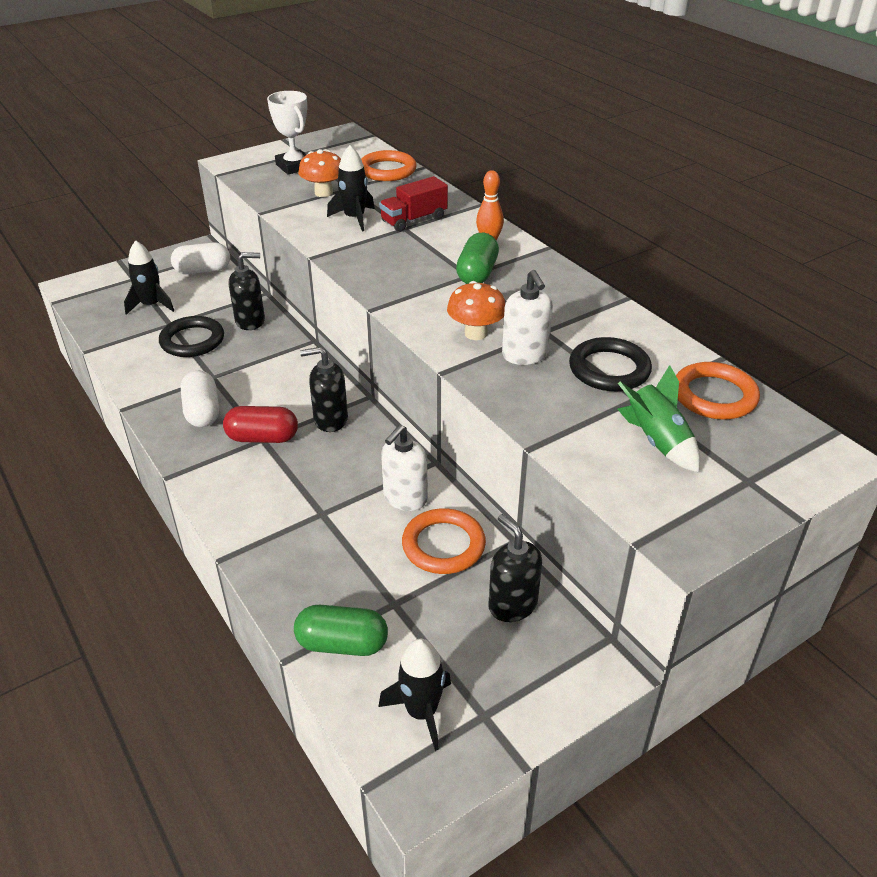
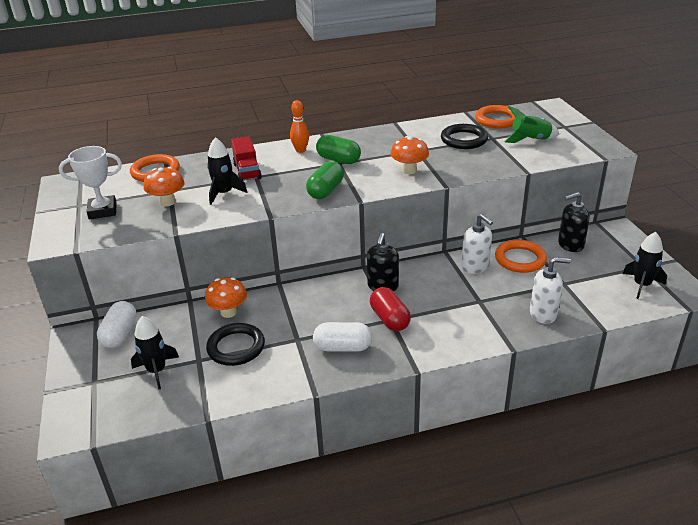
camera: 70 degrees left, 5 degrees down
(250, 321) = (228, 312): black soap dispenser -> orange mushroom
(262, 438) = (389, 319): red capsule -> red capsule turned 45 degrees counterclockwise
(342, 644) = (592, 306): green capsule -> green capsule (325, 191)
(525, 355) = (439, 159): white soap dispenser -> white soap dispenser (543, 314)

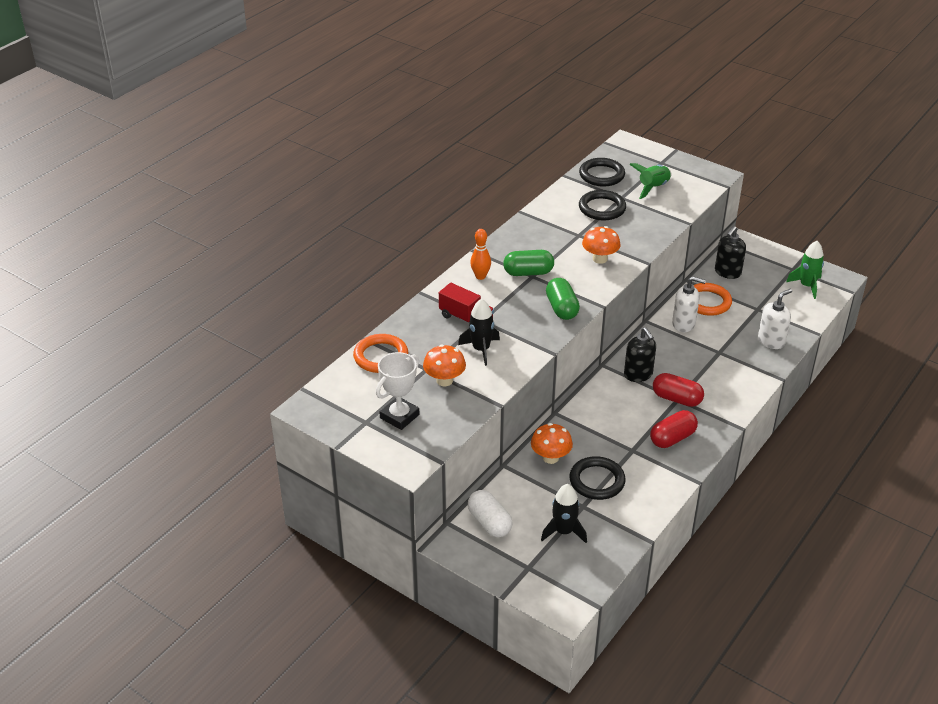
camera: 40 degrees left, 5 degrees up
(343, 347) = (672, 438): white capsule -> red capsule
(497, 120) = (601, 175): orange ring -> black ring
(642, 285) = (807, 286): black rocket -> green rocket

